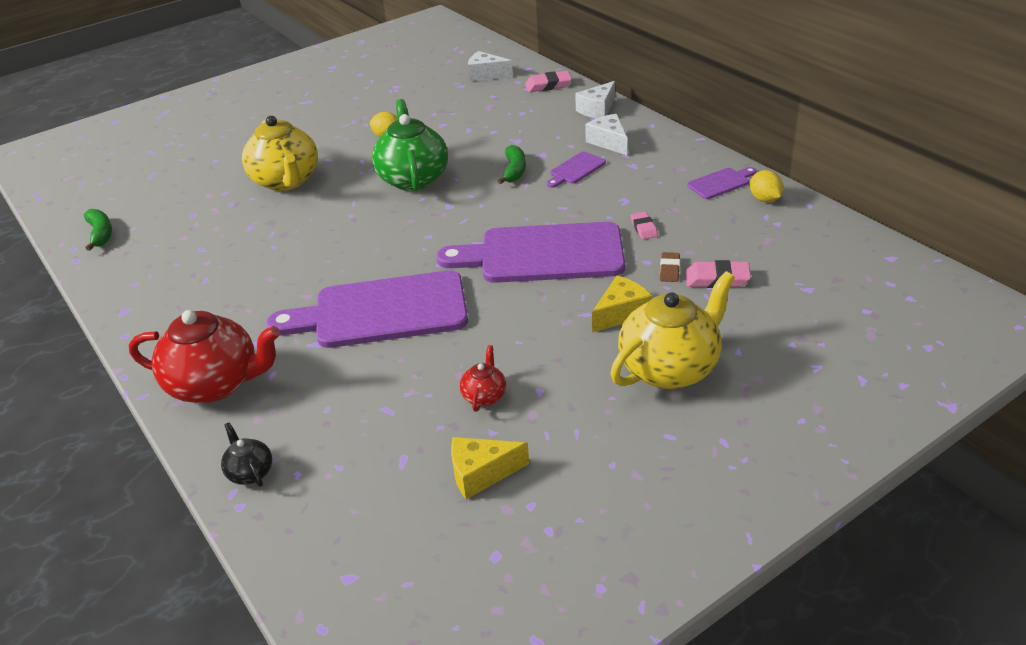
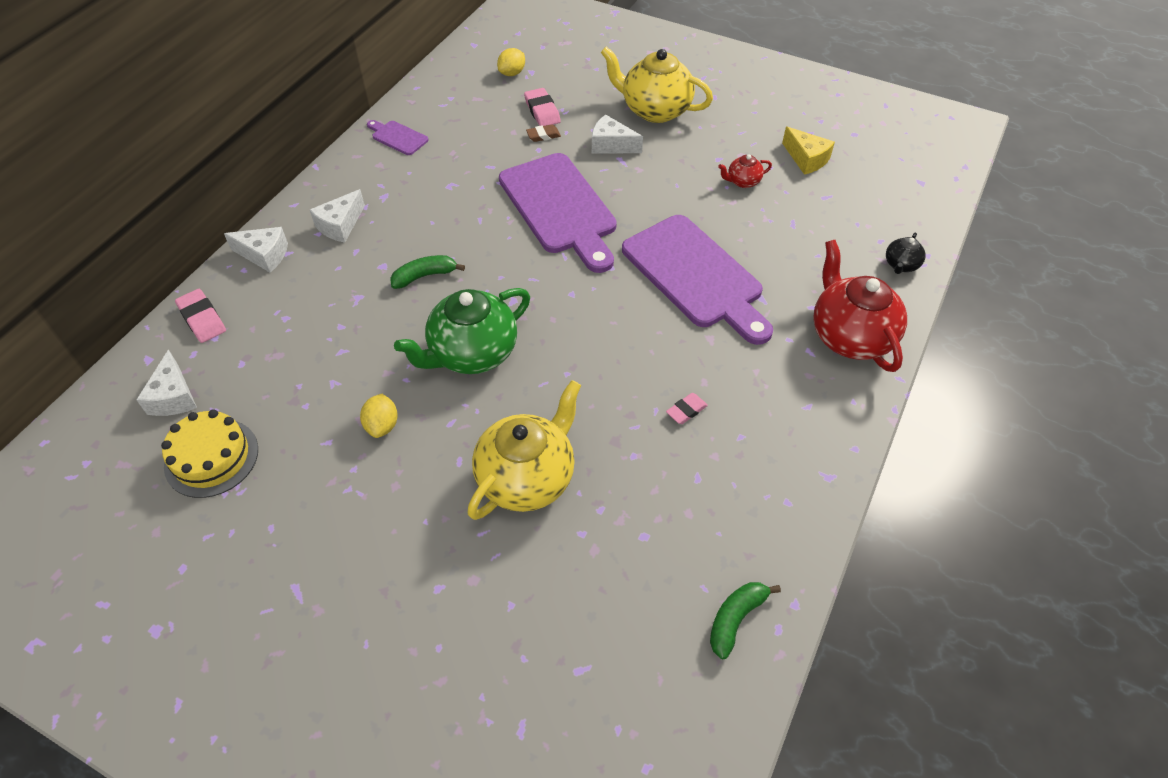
camera: 120 degrees left, 15 degrees up
(425, 84) = (211, 457): none -> yellow cake
(576, 169) = (406, 232): purple cutting board -> none
(621, 313) = (611, 145): yellow cheese -> white cheese
(644, 228) = (491, 162): pink eraser -> pink eraser (686, 410)
(765, 199) = (416, 110): yellow lemon -> yellow lemon (512, 73)

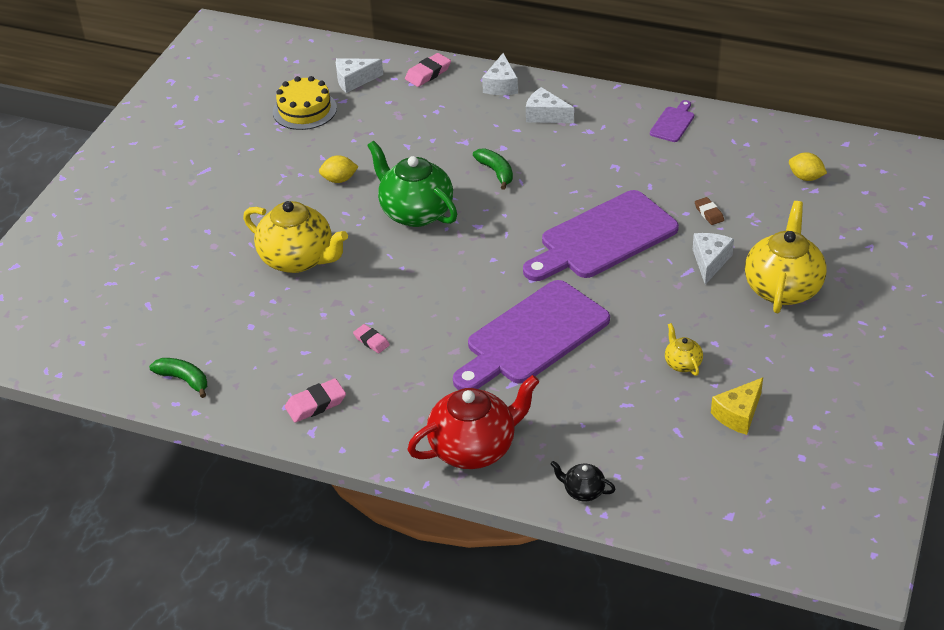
camera: 85 degrees right, 10 degrees down
(542, 111) = (748, 207): pink eraser -> pink eraser (316, 404)
(742, 182) = (682, 363): red teapot -> yellow teapot

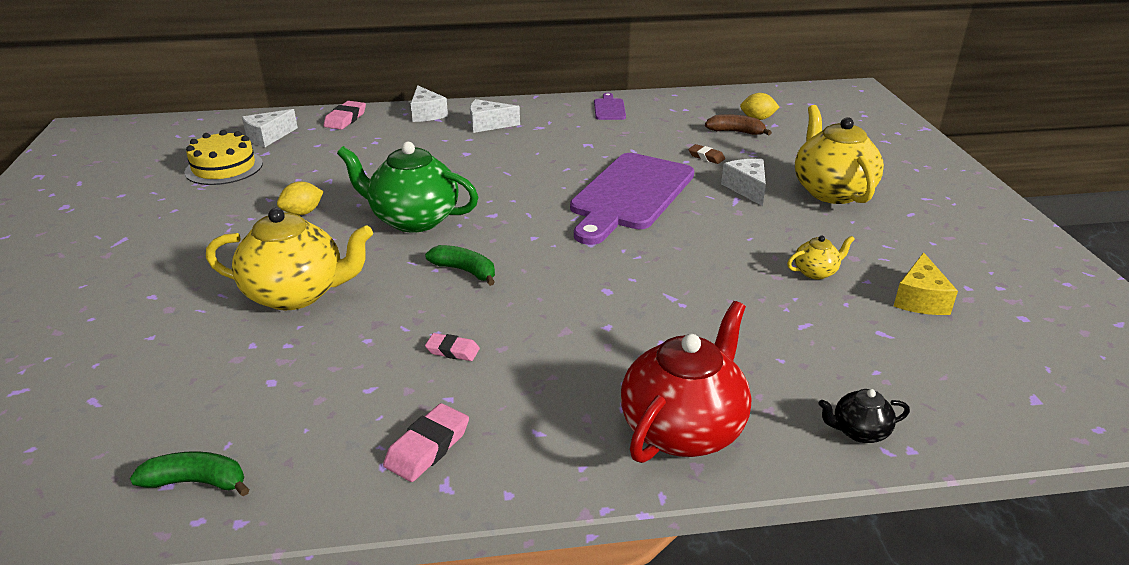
camera: 30 degrees left, 10 degrees down
(496, 172) = (475, 171): green banana -> green banana (465, 271)
(533, 337) = (641, 292): purple cutting board -> none
(682, 363) = (816, 272): yellow teapot -> yellow teapot turned 120 degrees clockwise
(766, 189) = (736, 132): none -> brown banana

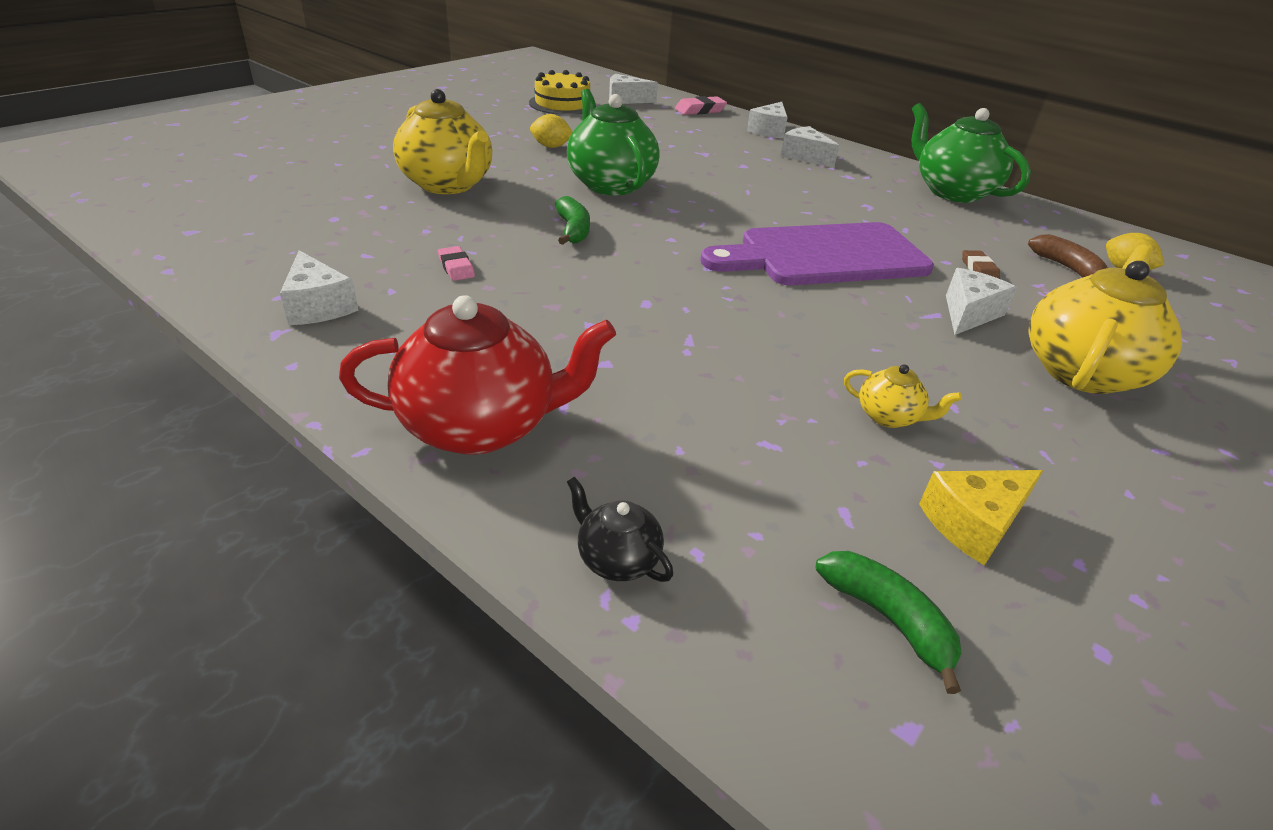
camera: 45 degrees right, 5 degrees up
(196, 482) = (199, 239): green banana -> green banana (887, 618)
(427, 447) = (318, 306): pink eraser -> white cheese
(609, 108) = (952, 192): purple cutting board -> green teapot

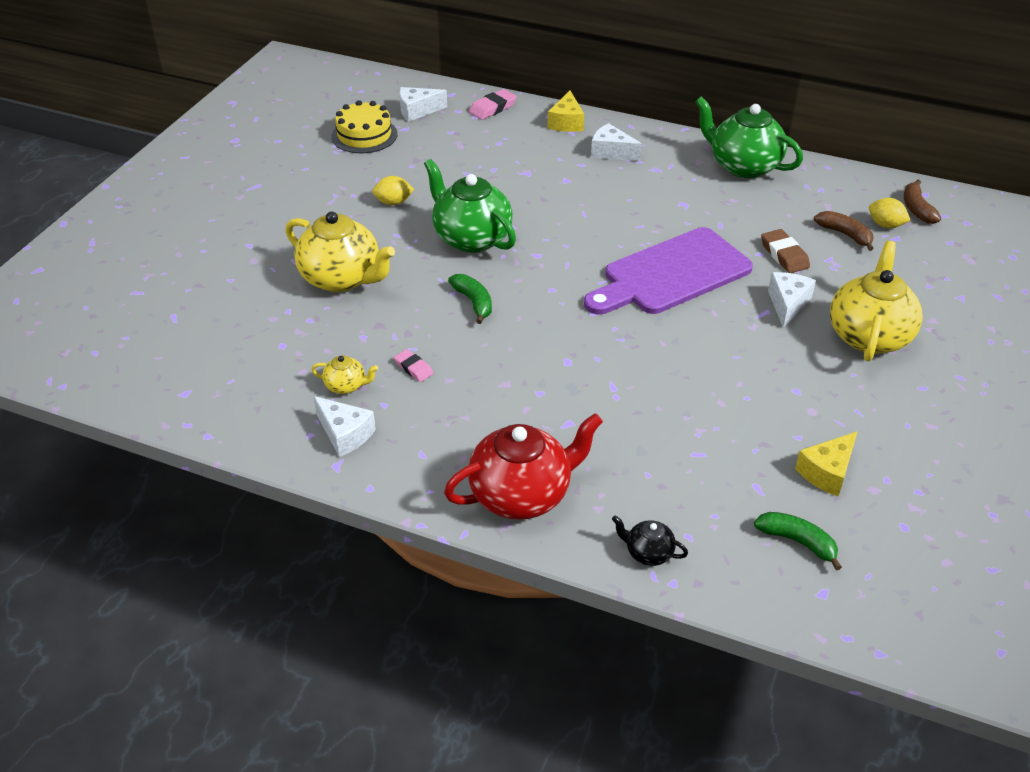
camera: 15 degrees left, 5 degrees up
(769, 131) = (566, 122): white cheese -> yellow cheese
(889, 417) = (761, 411): yellow teapot -> yellow teapot (346, 386)
(979, 269) = (784, 255): brown eraser -> brown eraser, size x1.53
(1170, 265) = (917, 209): none -> brown banana

